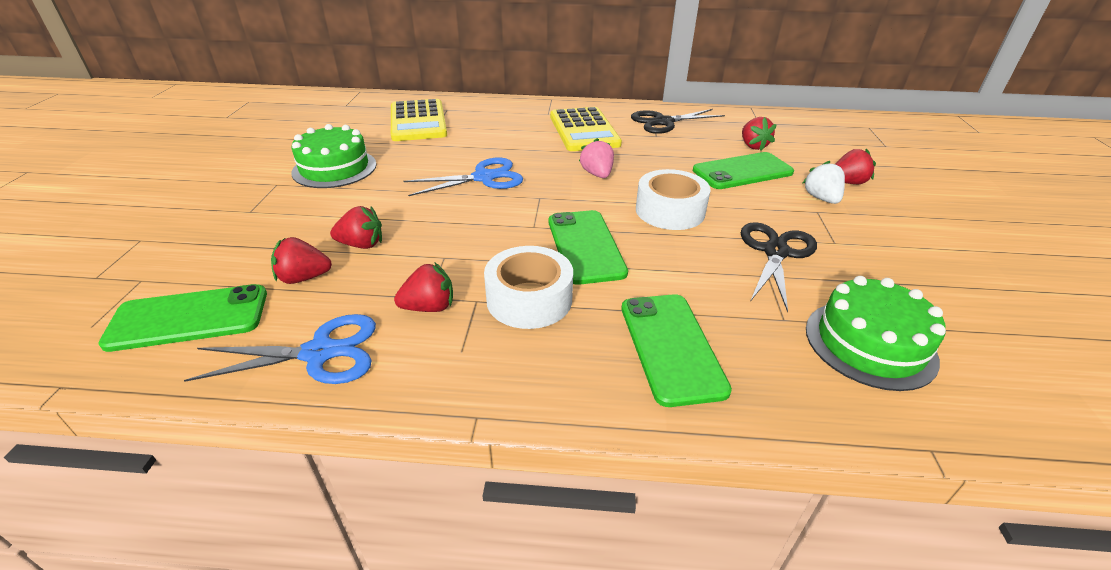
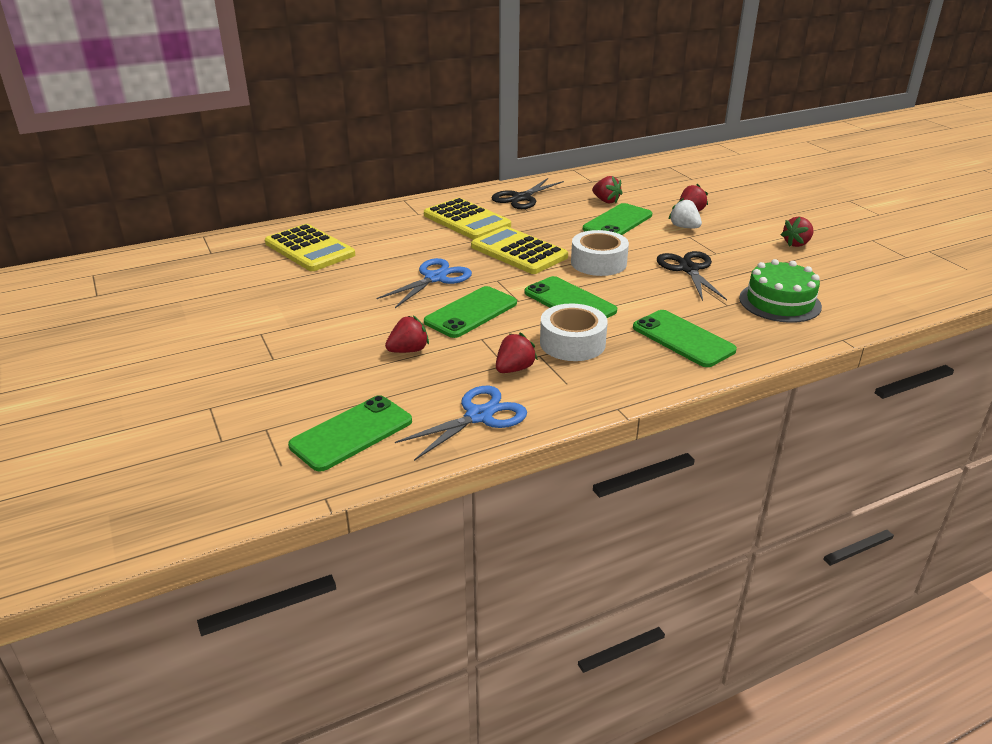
camera: 30 degrees left, 5 degrees down
(304, 278) = (398, 383): red strawberry -> red strawberry (797, 244)
(334, 168) = (294, 307): green cake -> none
(470, 224) = (471, 312): none -> green phone
(597, 174) = (519, 252): pink strawberry -> yellow calculator

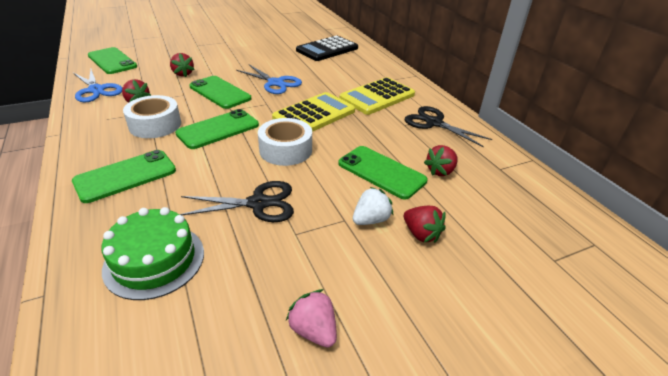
camera: 90 degrees right, 5 degrees up
(309, 249) = (327, 49): yellow calculator -> black calculator
(797, 244) = (313, 330): red strawberry -> pink strawberry

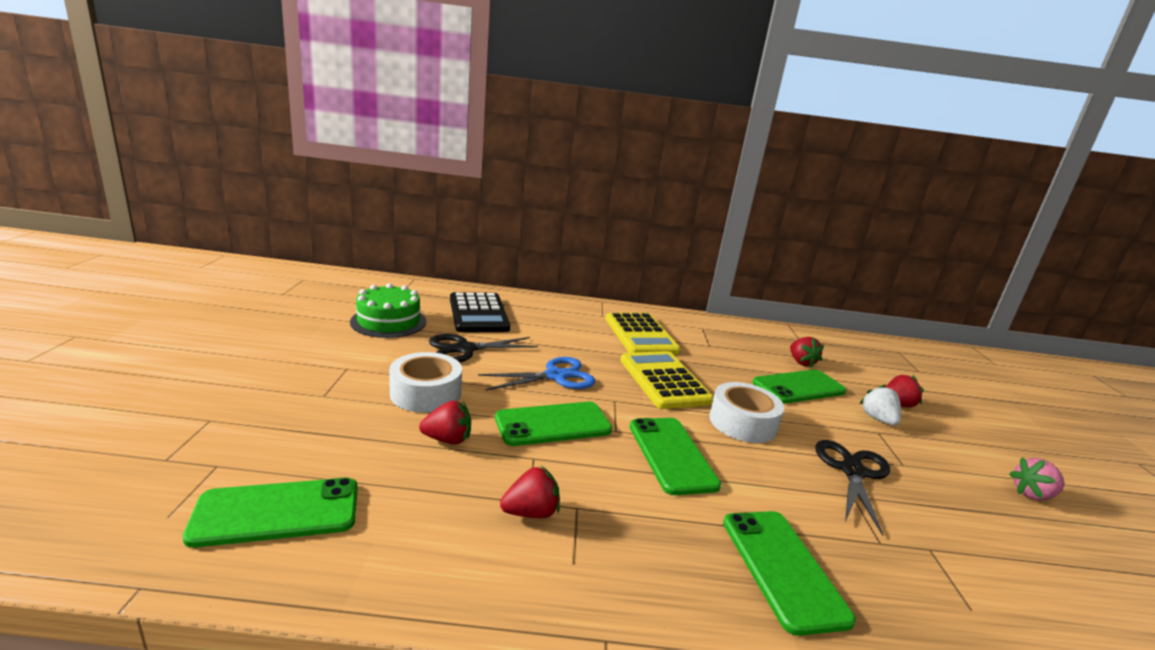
camera: 65 degrees left, 15 degrees down
(96, 90) = (426, 559): blue scissors -> none
(154, 260) = (968, 573): green cake -> green cake (388, 321)
(155, 125) = (630, 509): white tape -> white tape (426, 393)
(434, 123) = (713, 332): black scissors -> black scissors (465, 349)

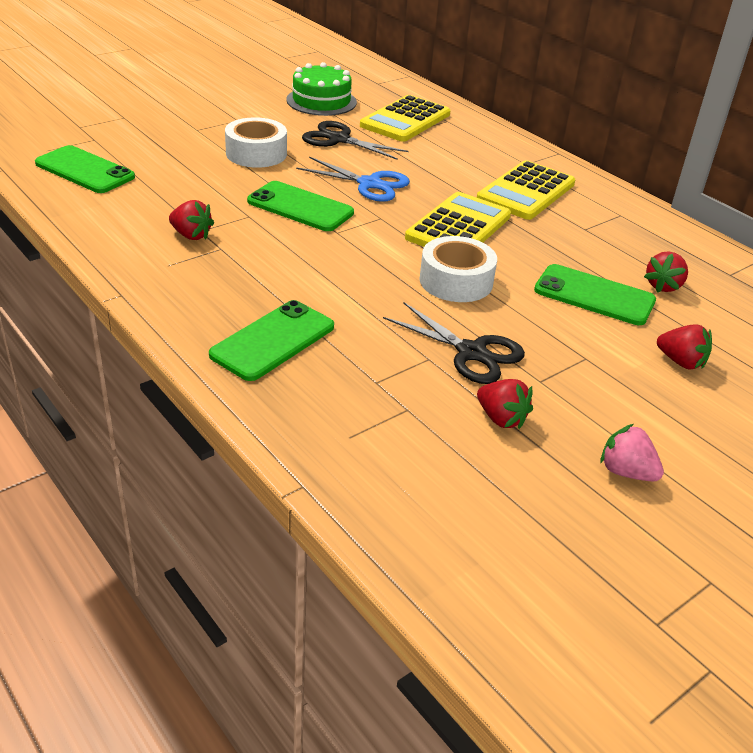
camera: 50 degrees right, 15 degrees up
(447, 439) = (219, 182): red strawberry -> red strawberry (501, 418)
(478, 313) = (405, 120): black calculator -> yellow calculator
(671, 455) = (343, 263): green phone -> none
(852, 471) = (471, 352): black scissors -> black scissors turned 60 degrees clockwise
(878, 419) = (616, 354): white strawberry -> none

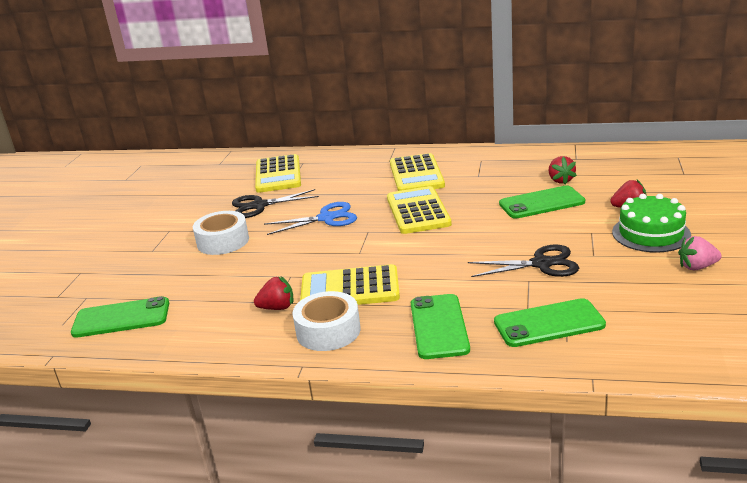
camera: 35 degrees left, 10 degrees down
(270, 258) = (350, 289): none -> yellow calculator
(300, 207) = (312, 253): green phone -> green phone (549, 324)
(321, 101) = (204, 191): green cake -> green cake (651, 233)
(456, 281) = (469, 237): white tape -> white tape (328, 331)
(501, 418) = (611, 282): red strawberry -> none

